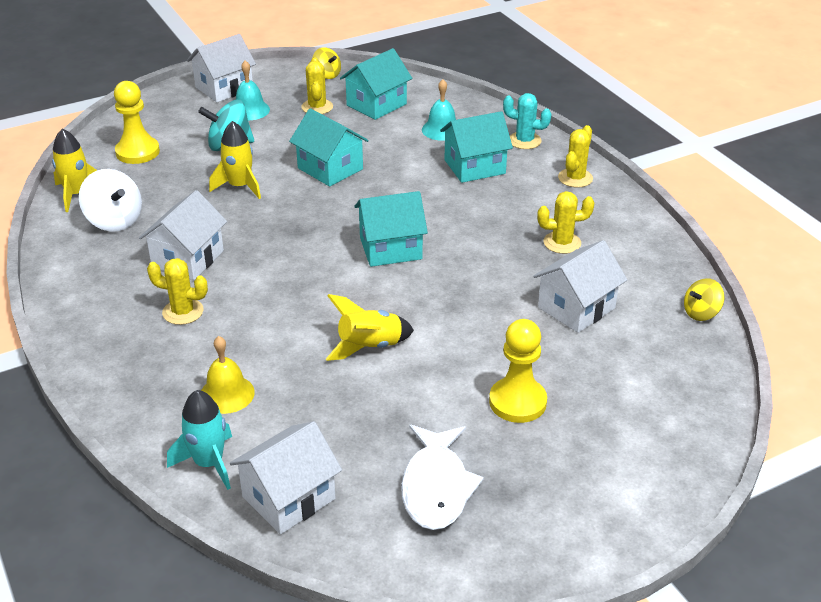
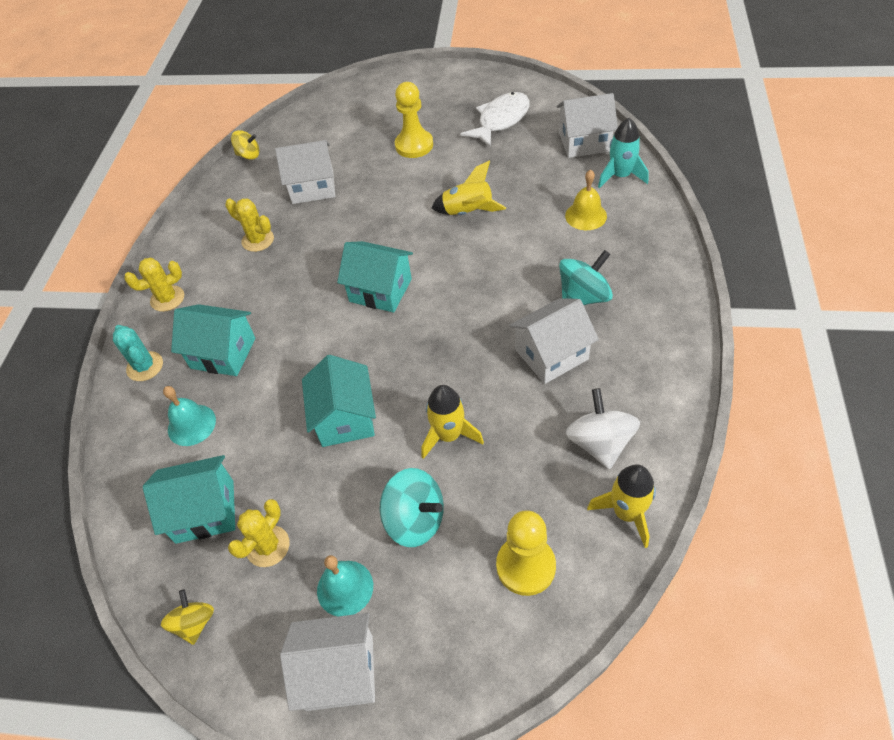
camera: 140 degrees left, 15 degrees up
(183, 312) = (583, 297): yellow cactus -> turquoise spinning top

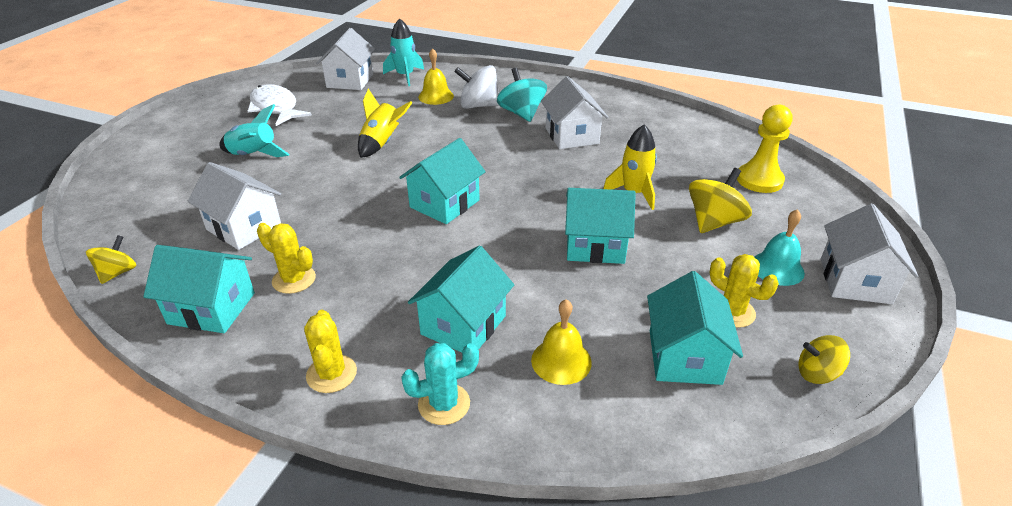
camera: 80 degrees left, 15 degrees down
(191, 425) = (561, 361): turquoise bell -> yellow bell
(221, 214) = (212, 308): none -> turquoise house
(258, 240) = (294, 279): yellow cactus -> yellow cactus turned 75 degrees clockwise
(312, 187) = (244, 227): white house -> white house turned 60 degrees counterclockwise
(414, 145) = (253, 155): yellow pawn -> turquoise rocket
(415, 520) = (714, 222): turquoise spinning top -> yellow spinning top
(600, 443) = (661, 134): white spinning top -> white spinning top (478, 106)
(626, 513) = (720, 136): yellow rocket -> none

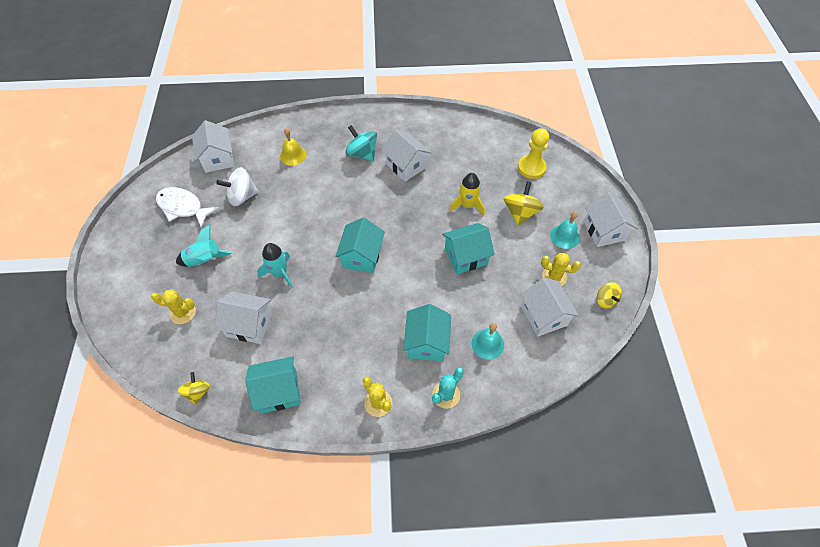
camera: 25 degrees left, 20 degrees up
(294, 279) = (312, 351): yellow cactus -> yellow cactus (183, 313)
(382, 143) = (286, 216): yellow rocket -> none
(405, 76) = (256, 140): turquoise rocket -> turquoise rocket (280, 273)
(478, 106) = (329, 155): white spinning top -> white spinning top (242, 197)
(561, 361) = (487, 344): yellow bell -> turquoise bell
(684, 356) = (543, 315): turquoise house -> white house
(817, 373) = (605, 300): yellow spinning top -> yellow spinning top turned 90 degrees counterclockwise

